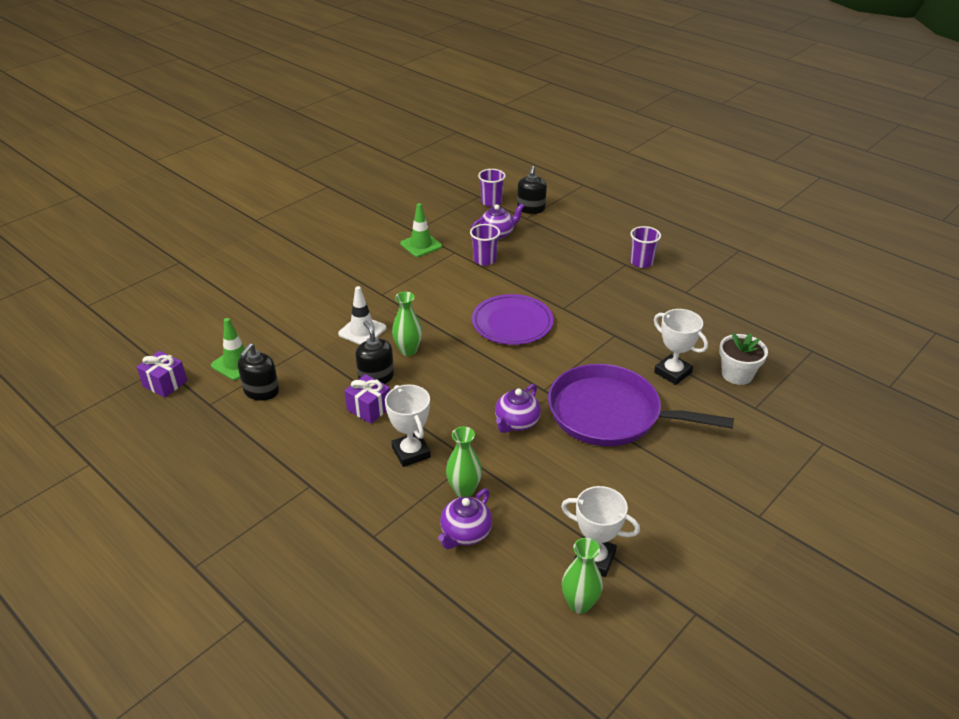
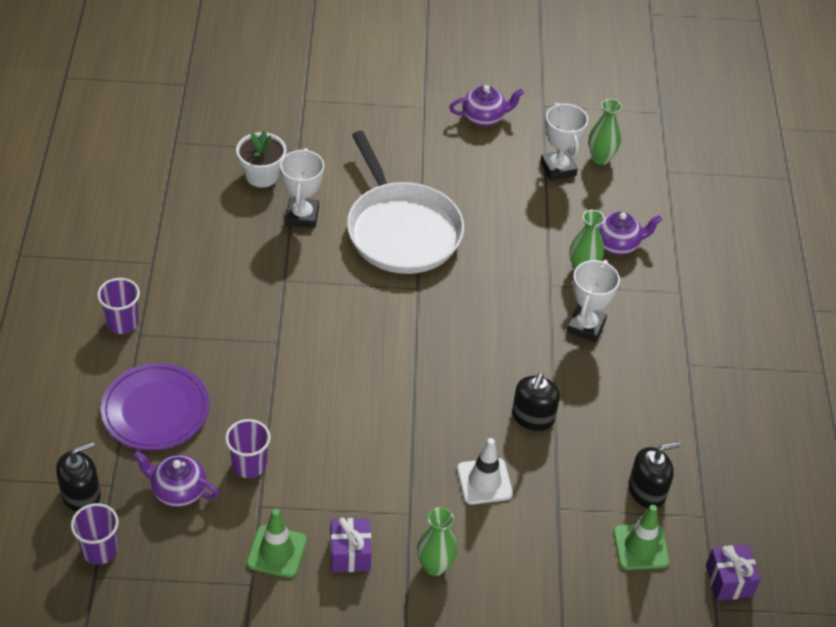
camera: 135 degrees left, 10 degrees up
(369, 408) = (574, 391): purple gift -> purple gift (350, 554)
(408, 350) = (471, 420): green vase -> green vase (435, 566)
(512, 323) = (344, 367): purple plate -> purple plate (155, 410)
(516, 422) = (477, 282): purple teapot -> purple teapot (484, 118)
(610, 414) = (401, 230): purple pan -> white pan

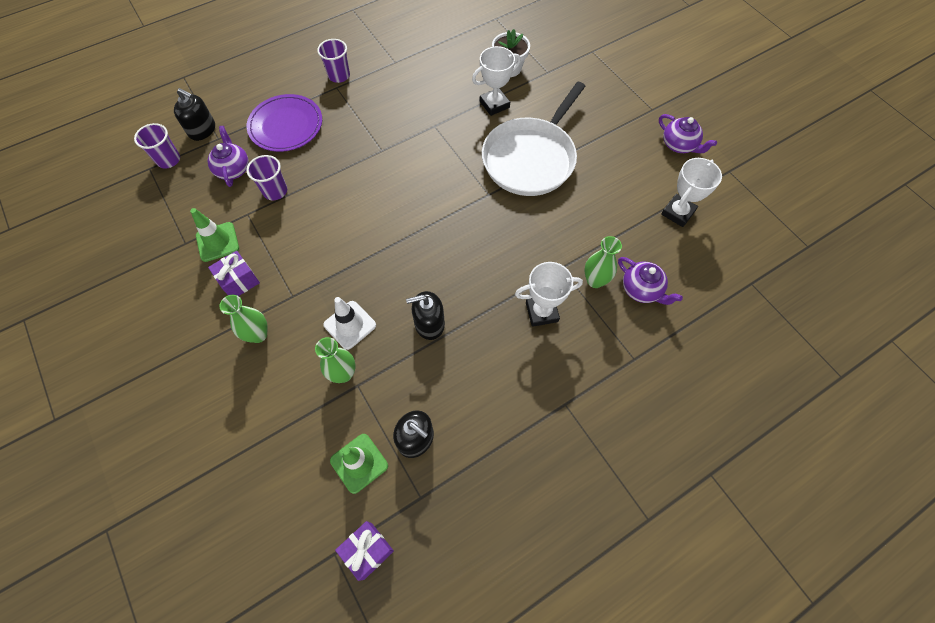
camera: 60 degrees right, 15 degrees up
(600, 158) = (716, 233): green vase -> green vase (343, 374)

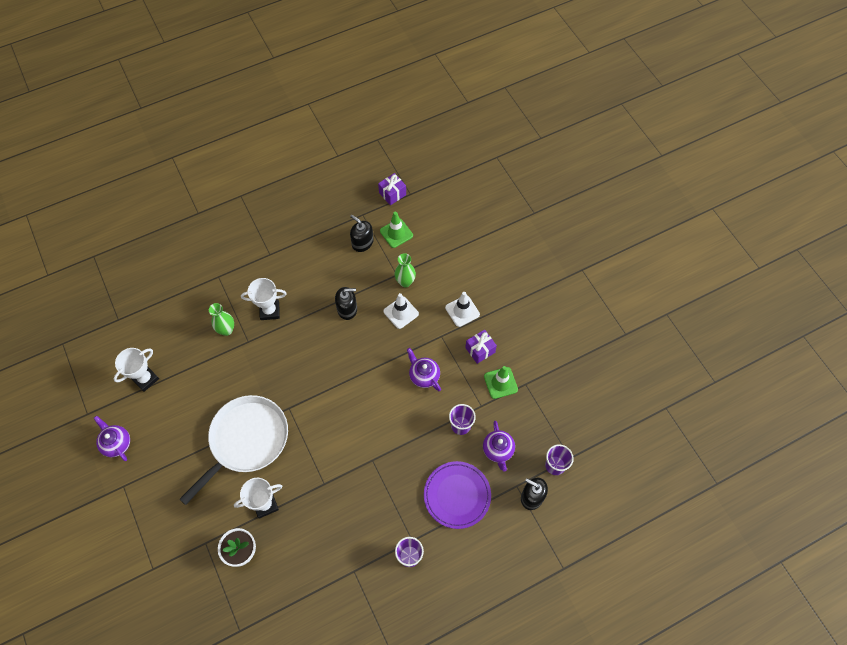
camera: 175 degrees left, 0 degrees up
(258, 335) = (462, 311): green vase -> white traffic cone
(641, 290) = (196, 321): purple teapot -> purple teapot (424, 376)

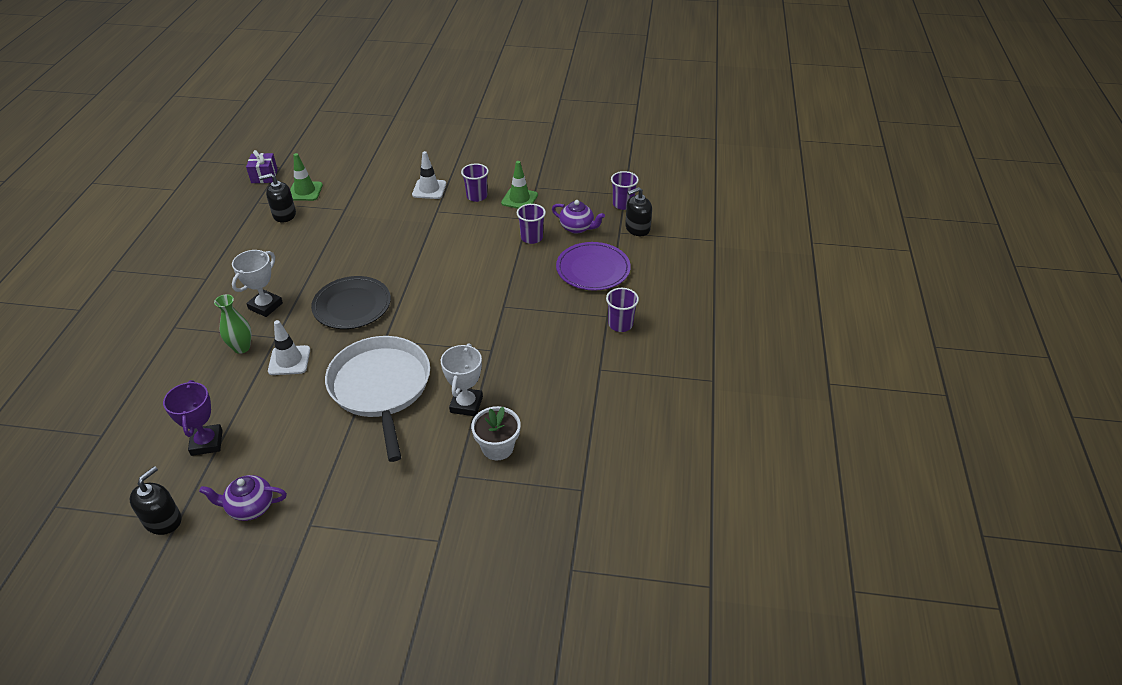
camera: 55 degrees left, 20 degrees down
(145, 379) = (207, 442): white trophy -> purple trophy
(305, 362) = (352, 305): none -> black plate
(347, 309) = (336, 254): black soap dispenser -> black soap dispenser (163, 520)
(401, 312) = (384, 223): white traffic cone -> white traffic cone (289, 360)
(405, 282) = (358, 207): green vase -> none
(424, 376) = (460, 237): purple teapot -> none
(480, 350) = (477, 196): purple gift -> purple cup

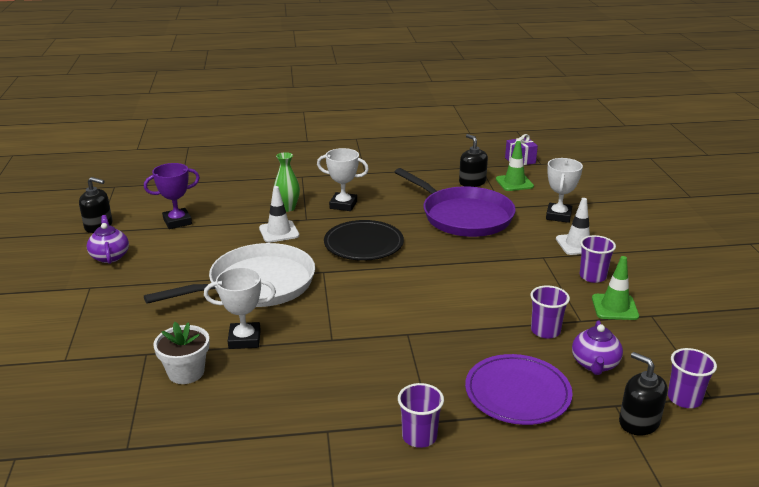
camera: 75 degrees right, 15 degrees down
(344, 235) = (463, 216): none -> purple pan
(380, 185) = (558, 216): none -> white trophy

